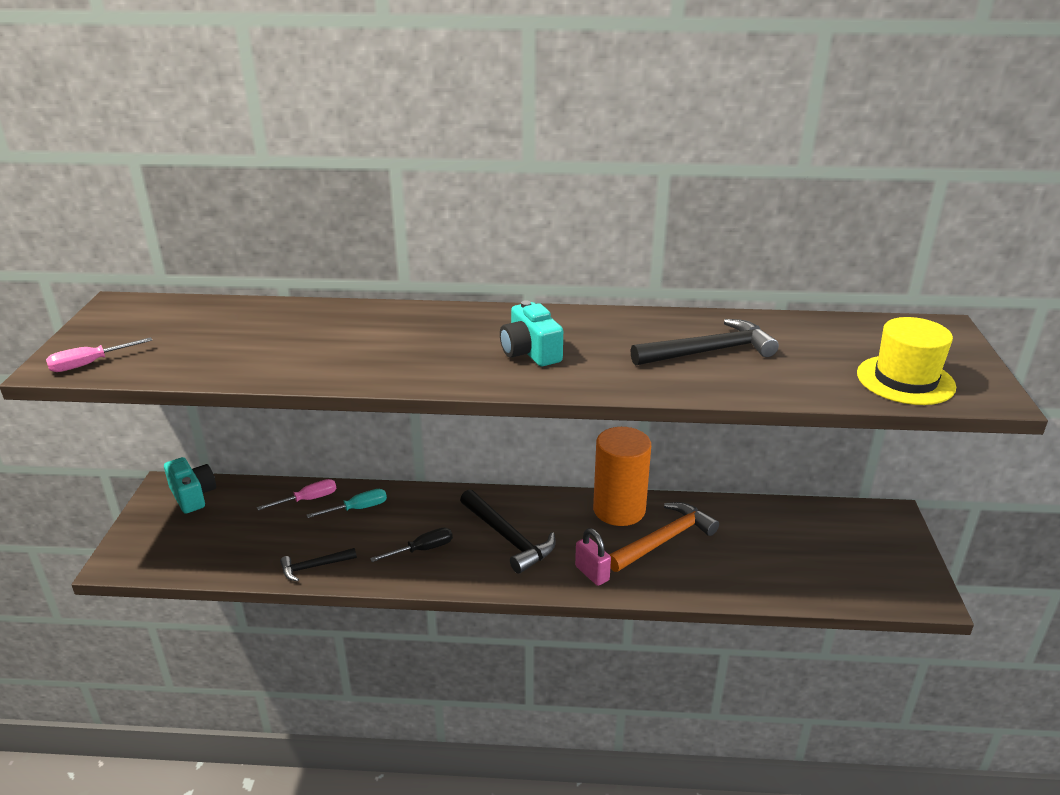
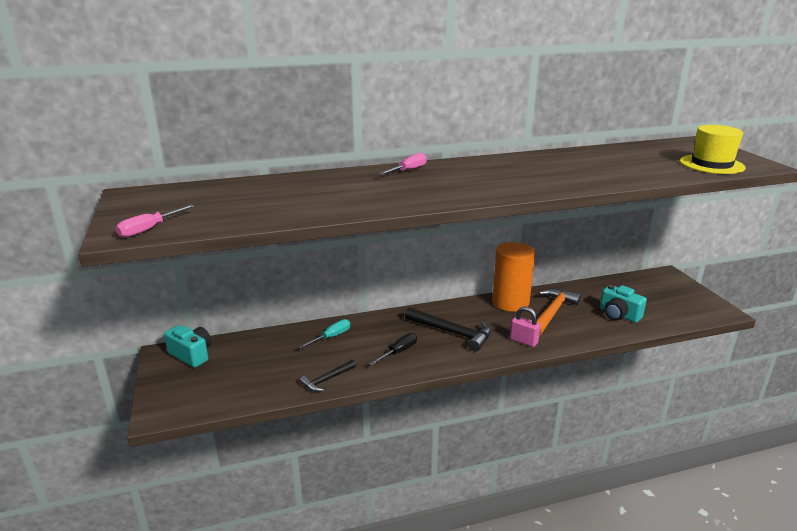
camera: 20 degrees left, 5 degrees down
(308, 499) = (288, 339): pink screwdriver -> pink screwdriver (408, 170)
(530, 352) = (480, 180): turquoise camera -> turquoise camera (618, 315)
(709, 351) = (589, 166): black hammer -> none

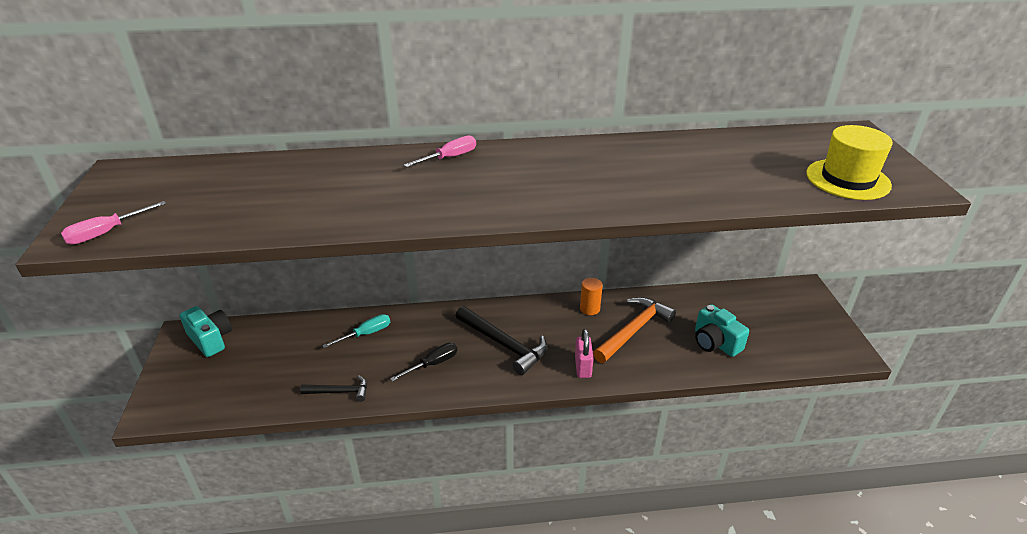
camera: 10 degrees right, 10 degrees up
(327, 379) = (340, 392): black hammer -> black hammer turned 150 degrees counterclockwise
(510, 302) = (589, 309): orange cylinder -> orange cylinder, size x0.46
(523, 341) = (583, 367): pink padlock -> pink padlock turned 45 degrees clockwise

